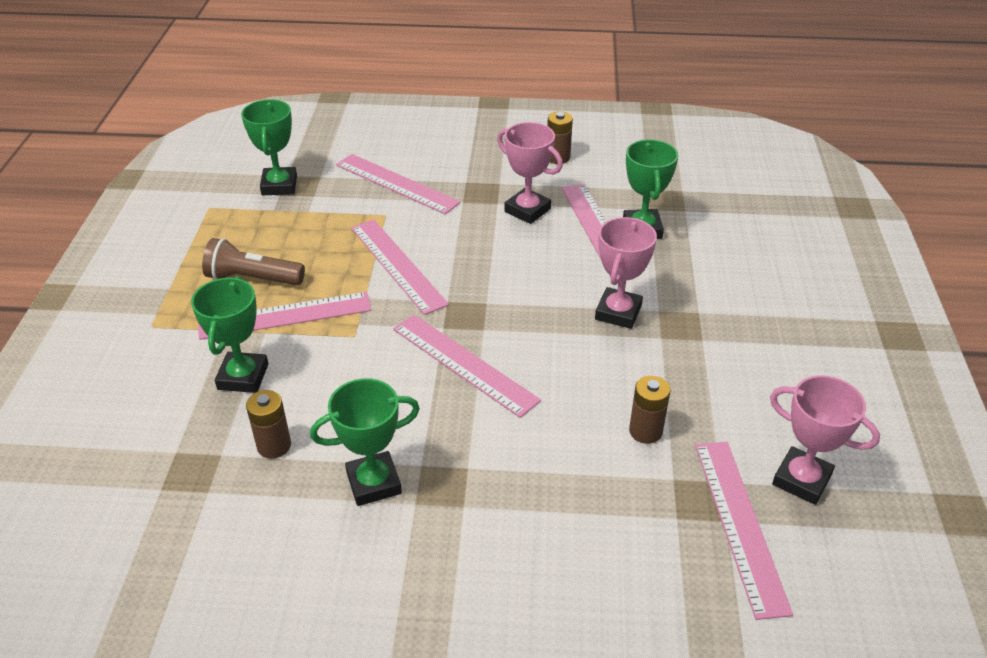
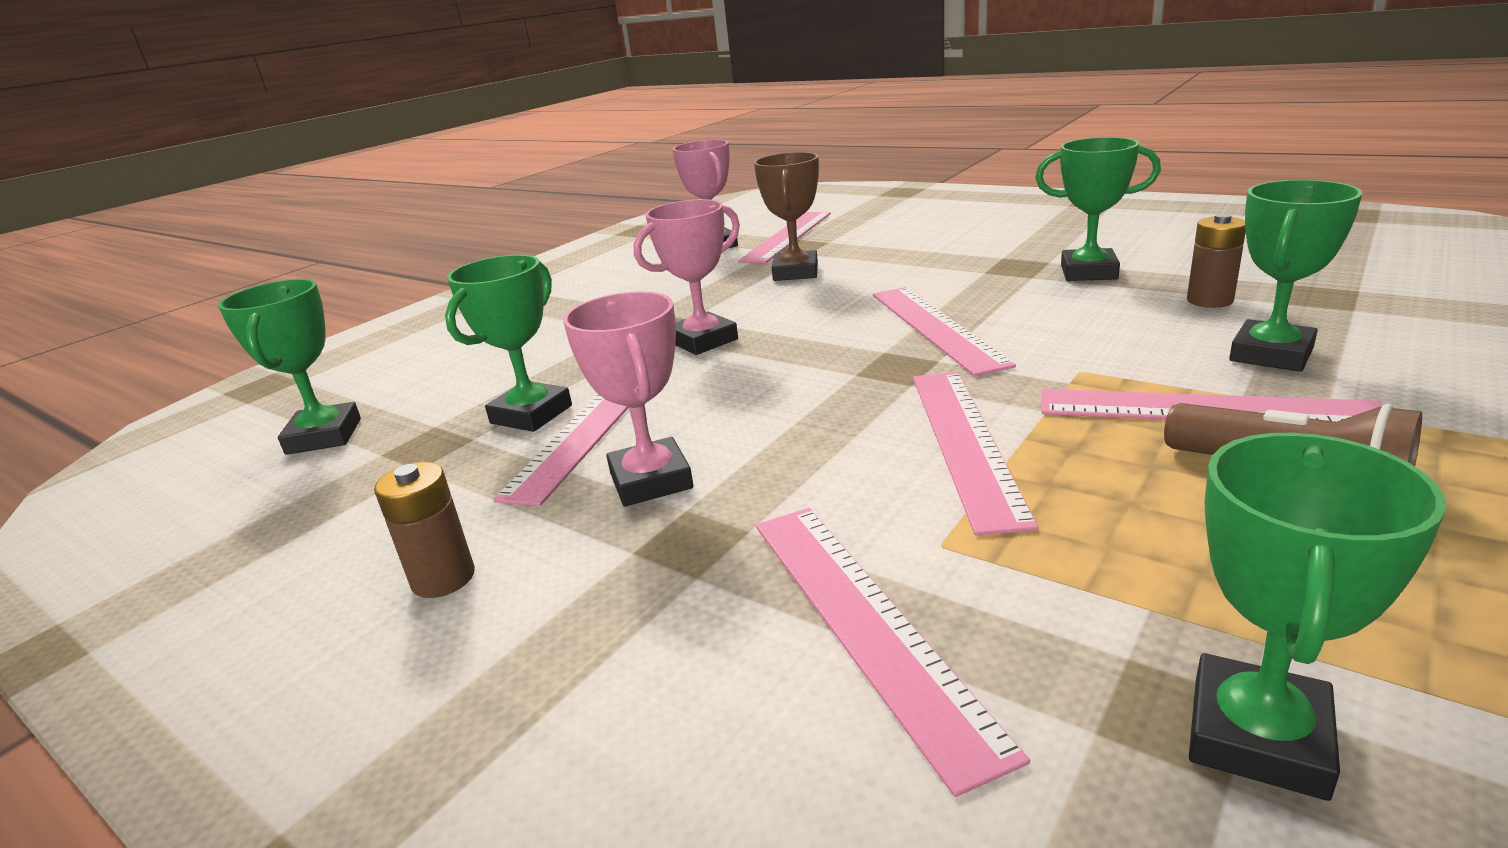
camera: 145 degrees left, 15 degrees down
(645, 431) = (795, 272): brown battery -> brown trophy
(733, 190) = (324, 436): none -> green trophy

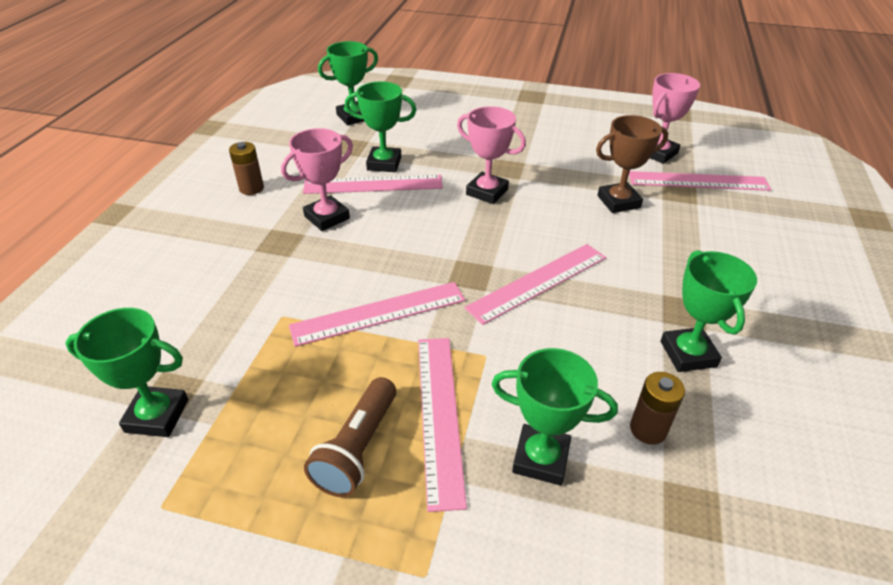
camera: 65 degrees right, 15 degrees up
(865, 623) = (225, 301): pink ruler -> none

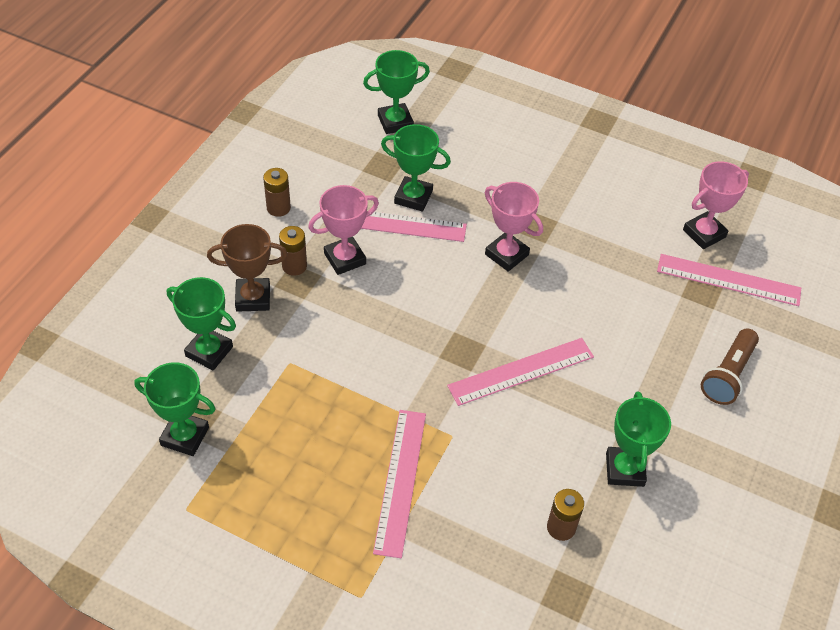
camera: 10 degrees right, 10 degrees up
(274, 231) = (294, 266): none -> brown battery
(357, 448) = (332, 495): brown flashlight -> brown flashlight (727, 375)
(379, 313) = (372, 376): pink ruler -> none
(541, 458) = (468, 532): green trophy -> green trophy (209, 351)
(618, 202) = (634, 292): brown trophy -> brown trophy (253, 298)

